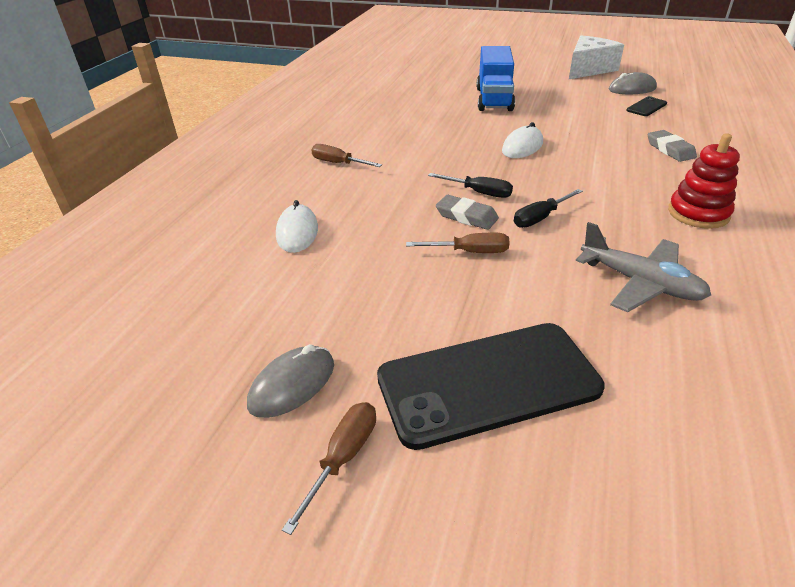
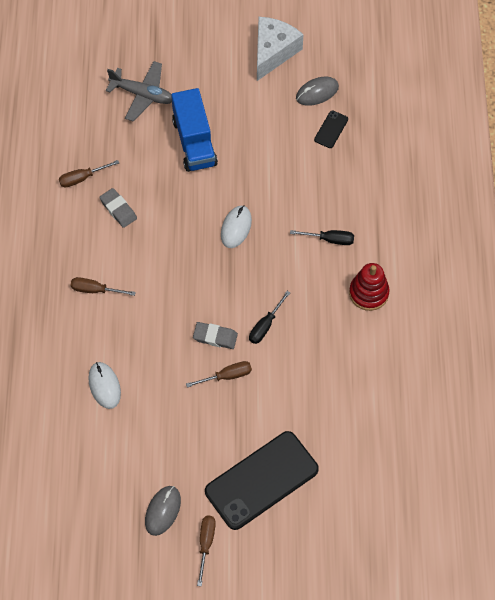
camera: 20 degrees left, 25 degrees up
(371, 104) = (82, 178): none -> brown screwdriver
(479, 193) = (217, 304): black screwdriver -> black screwdriver (330, 239)
(640, 283) = (333, 378): grey plane -> grey plane (142, 95)
(670, 150) = (350, 205): grey eraser -> grey eraser (118, 209)

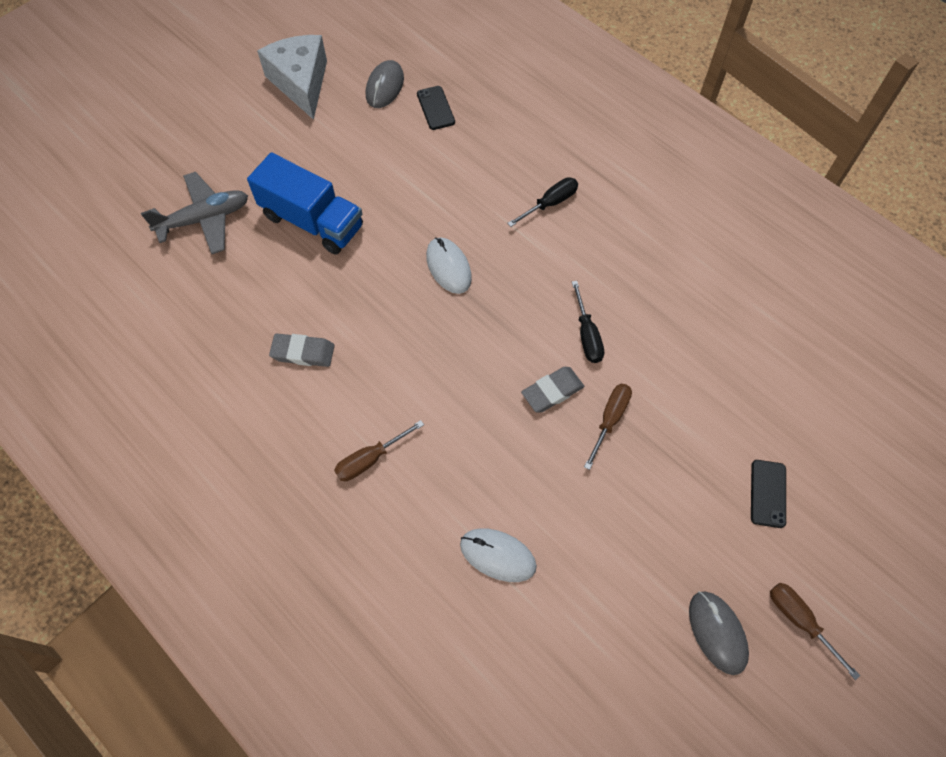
camera: 45 degrees left, 0 degrees up
(82, 178) = (225, 354): brown screwdriver -> none
(261, 480) = (768, 493): black phone -> black phone, size x0.42
(368, 293) = (642, 221): red stacking toy -> none

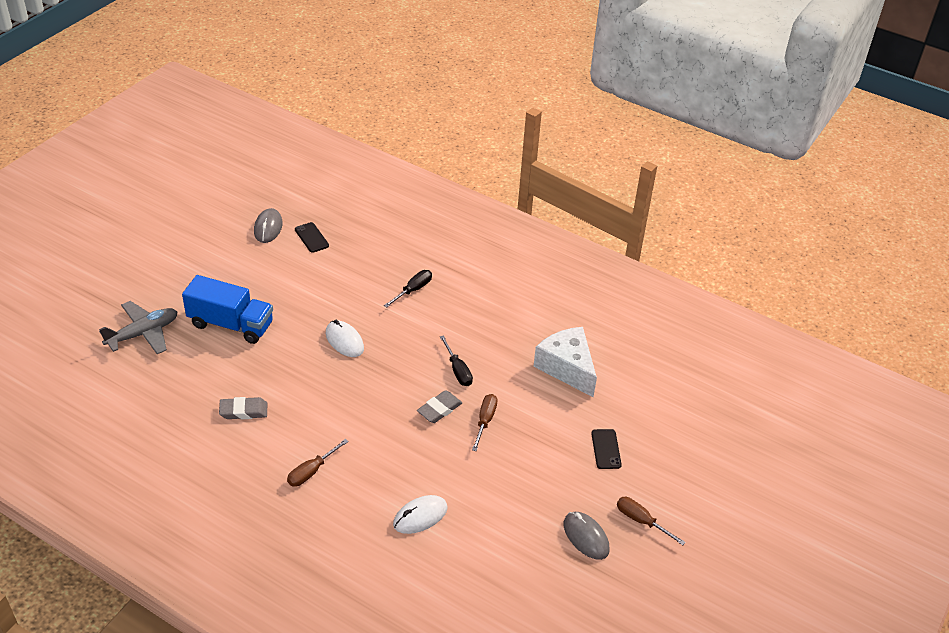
camera: 15 degrees left, 20 degrees down
(301, 83) = (200, 232): white cheese -> white cheese (567, 368)
(497, 555) = (420, 516): white mouse -> white mouse turned 45 degrees counterclockwise

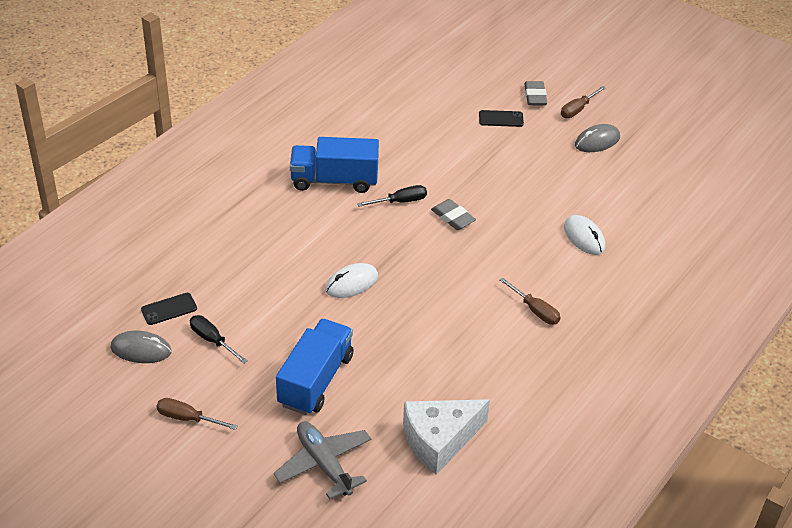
camera: 85 degrees left, 0 degrees up
(243, 411) = (453, 365): grey eraser -> grey eraser (535, 96)
(413, 290) = (276, 227): black screwdriver -> black screwdriver (212, 340)
(481, 323) = (334, 180): none -> blue truck
(485, 421) = (467, 188): brown screwdriver -> brown screwdriver (187, 418)
(567, 368) = (400, 130): white cheese -> white cheese (439, 440)

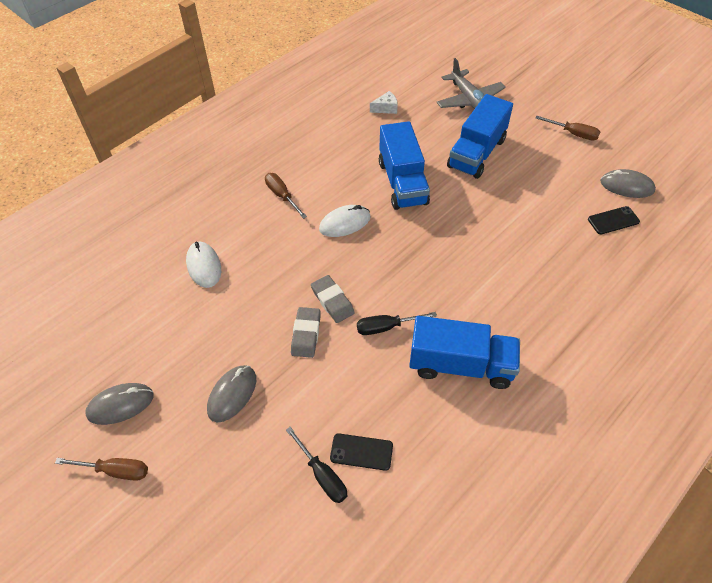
camera: 170 degrees left, 10 degrees up
(212, 340) = (567, 190): black screwdriver -> black screwdriver (322, 475)
(351, 283) = (445, 233): white mouse -> white mouse (345, 223)
(403, 335) = (402, 182): none -> blue truck
(439, 440) = (386, 108): white cheese -> white cheese, size x0.44
(501, 119) = (229, 460): black phone -> black phone (361, 452)
(515, 152) = (232, 394): none -> grey mouse
(535, 96) = (163, 507): grey eraser -> grey eraser (306, 334)
(577, 109) = (116, 470): brown screwdriver -> brown screwdriver turned 45 degrees clockwise

